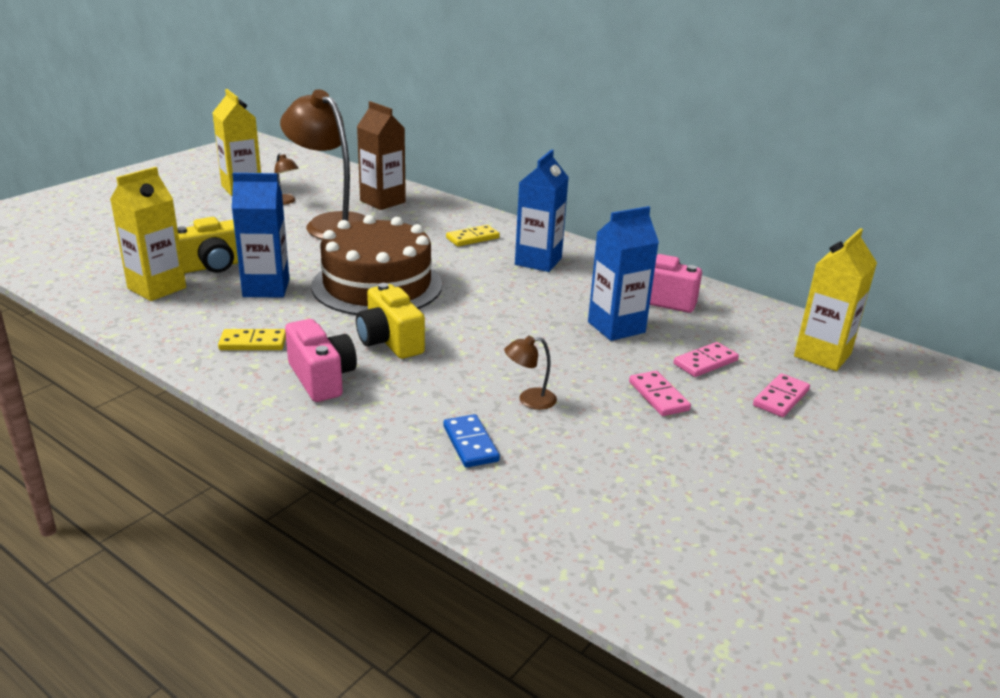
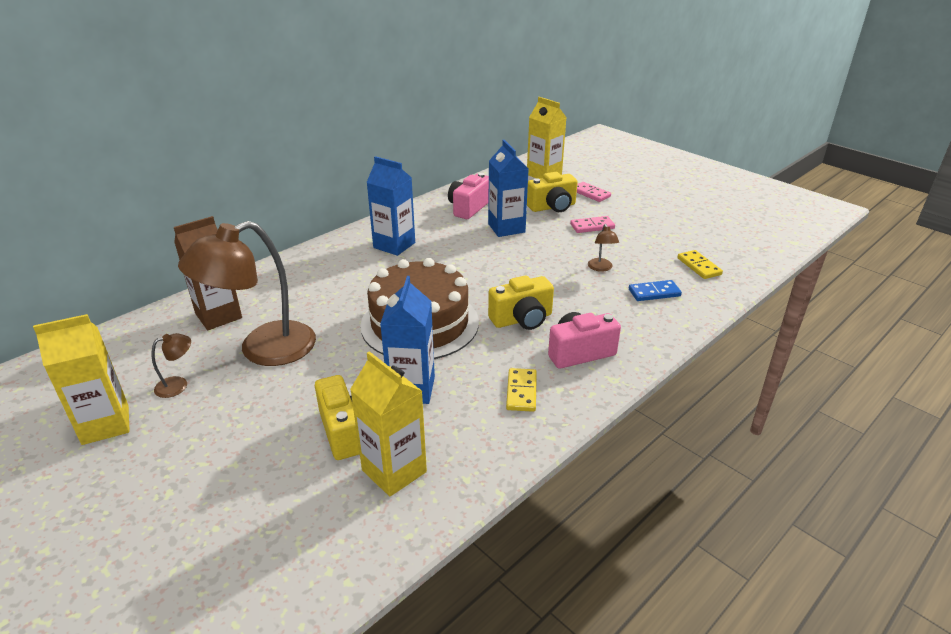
camera: 80 degrees left, 5 degrees up
(472, 238) = (336, 270): yellow domino -> yellow domino (699, 266)
(705, 362) = (552, 207): pink domino -> yellow camera

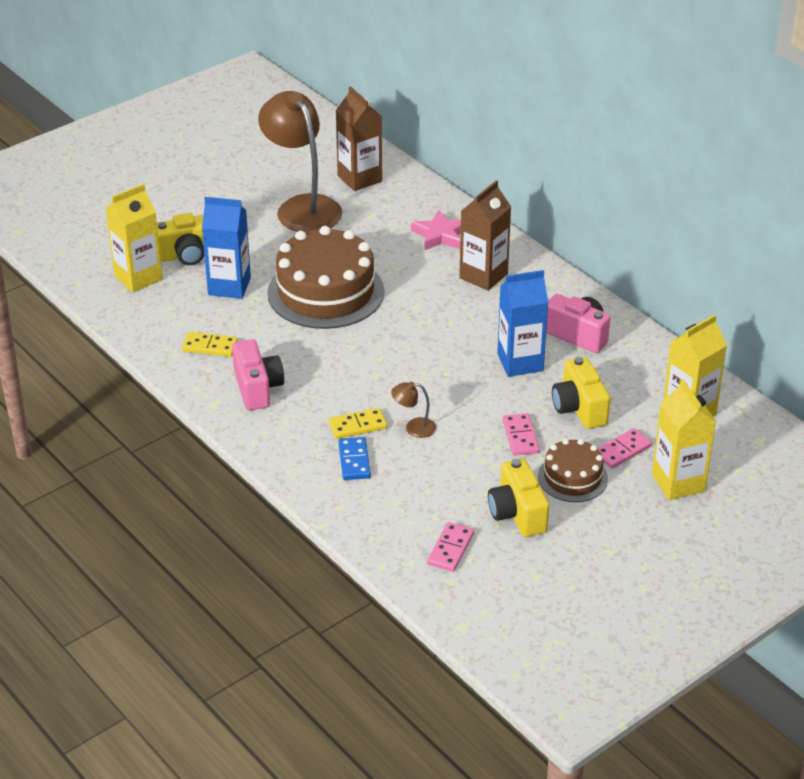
camera: 95 degrees right, 5 degrees up
(105, 424) = (226, 148): yellow carton -> yellow carton (678, 482)
(178, 385) = (264, 172): brown lamp -> none
(330, 267) = (440, 235): none -> pink star
(394, 245) = (483, 276): blue carton -> brown carton
(522, 319) = (320, 357): yellow camera -> yellow camera (517, 513)
(626, 208) = (572, 477): none -> brown cake
(699, 266) = (407, 512): yellow domino -> yellow domino (357, 426)
(725, 248) = (450, 549): none -> pink domino

